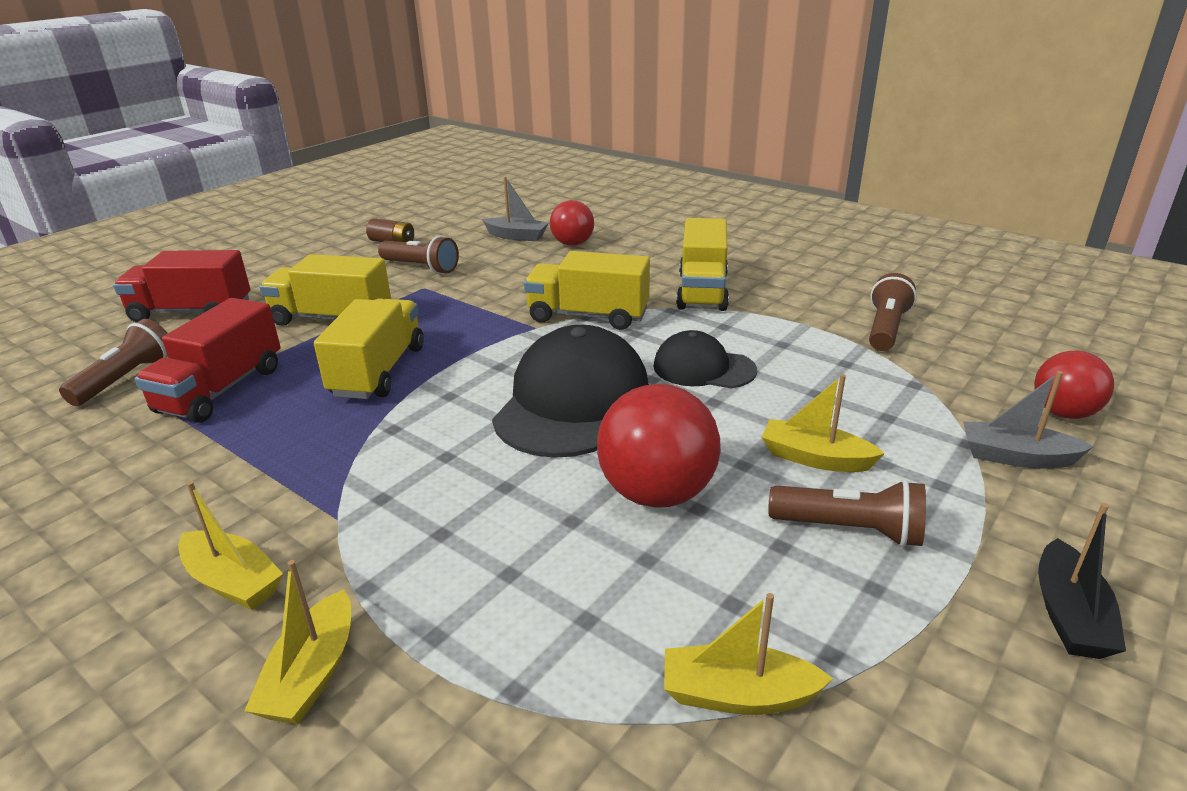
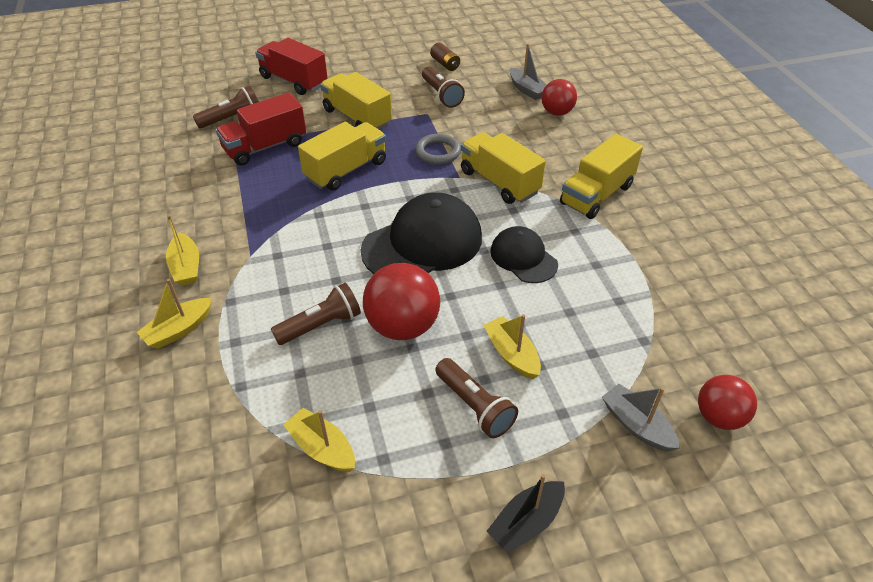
camera: 35 degrees right, 15 degrees up
(481, 315) = (438, 152): none -> grey ring
(885, 328) = (686, 288): brown flashlight -> brown flashlight (321, 325)

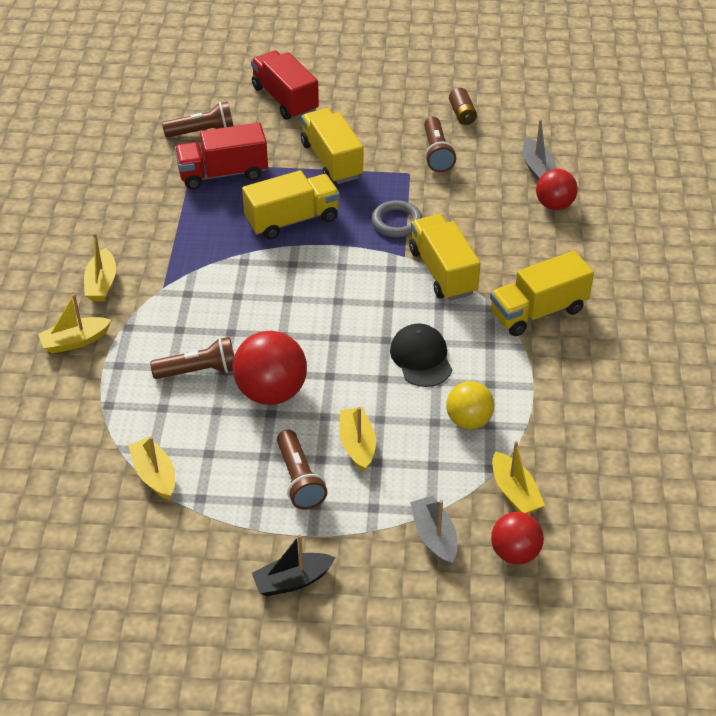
camera: 20 degrees right, 0 degrees up
(423, 243) = (330, 317): black cap -> none
(598, 302) = (468, 420): none -> yellow ball
(680, 357) = (514, 492): none -> yellow boat

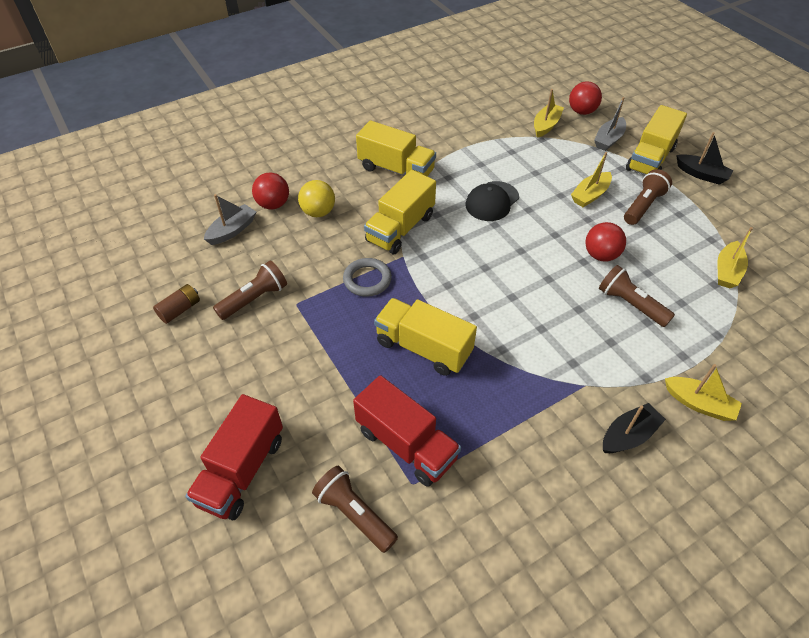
camera: 125 degrees left, 5 degrees up
(101, 284) = (628, 435): yellow boat -> black boat
(271, 392) = (600, 255): red ball -> red ball, size x0.64
(332, 160) = (319, 367): yellow truck -> yellow truck (650, 159)
(468, 420) = (518, 161): yellow ball -> yellow ball (318, 212)

